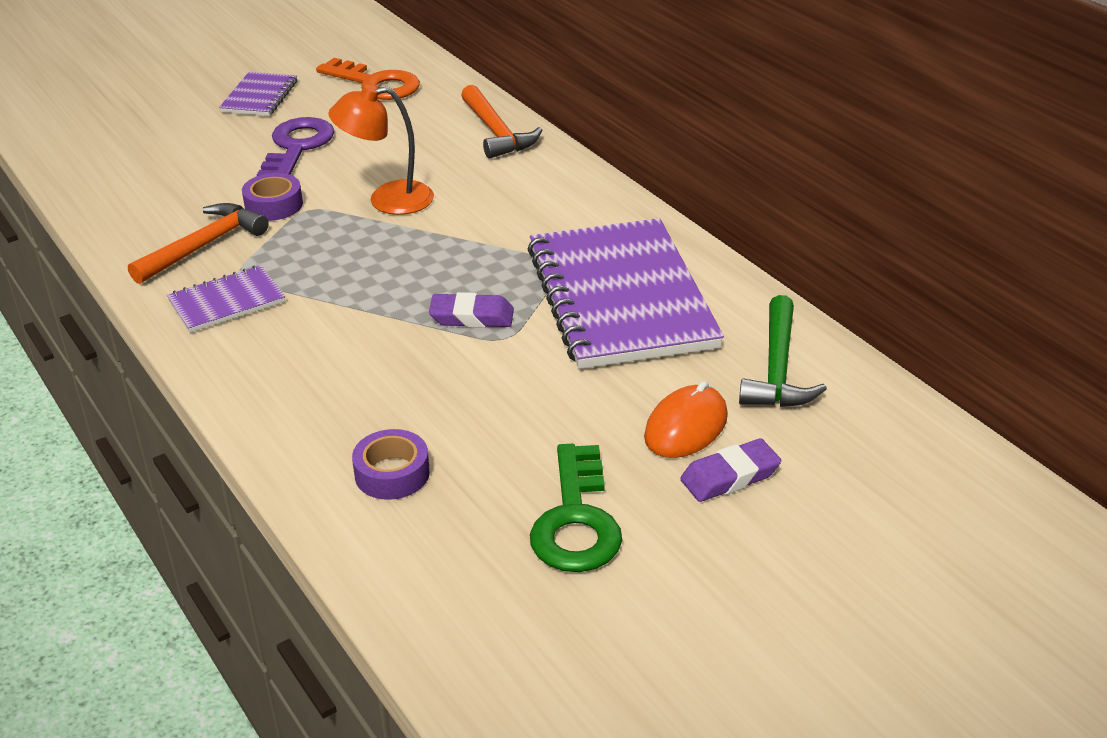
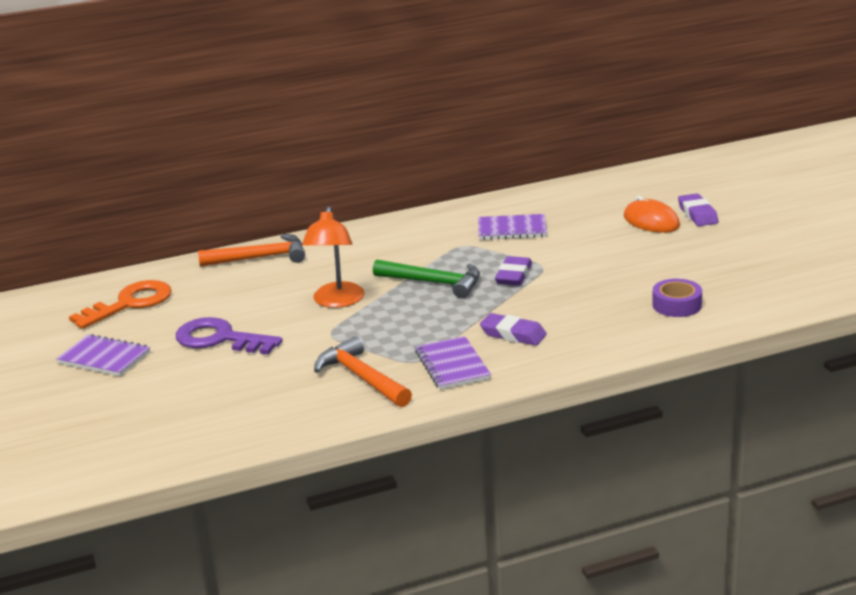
camera: 75 degrees left, 10 degrees down
(274, 205) = (313, 348): purple tape -> none
(303, 336) = (513, 334): none -> purple eraser
(576, 520) = (728, 255): green key -> none
(621, 297) = (512, 229): purple notebook -> purple notebook, size x0.46
(777, 369) = (604, 194): green hammer -> green hammer (434, 283)

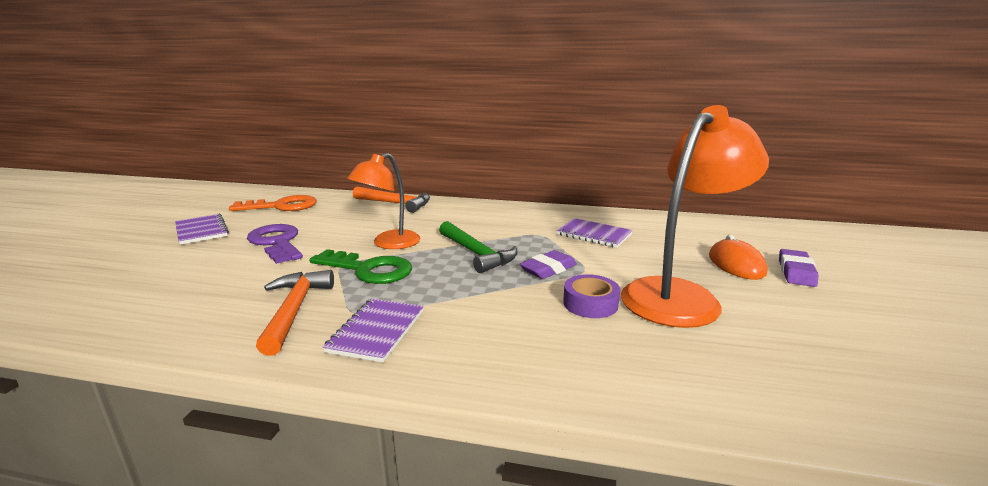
camera: 30 degrees right, 5 degrees down
(362, 329) = (368, 270): none -> green key
(513, 334) = (474, 323): purple eraser -> none
(633, 262) = (680, 295): none -> orange lamp
(676, 305) = (691, 361): purple tape -> purple tape (590, 304)

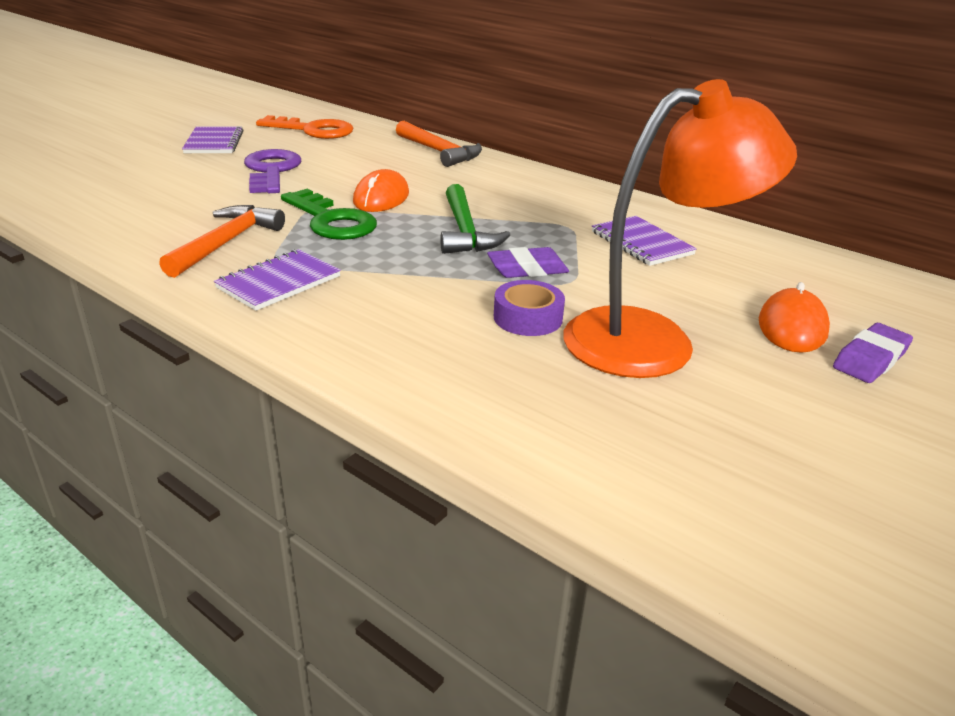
camera: 25 degrees right, 10 degrees up
(389, 244) = (381, 198): orange lamp -> orange mouse

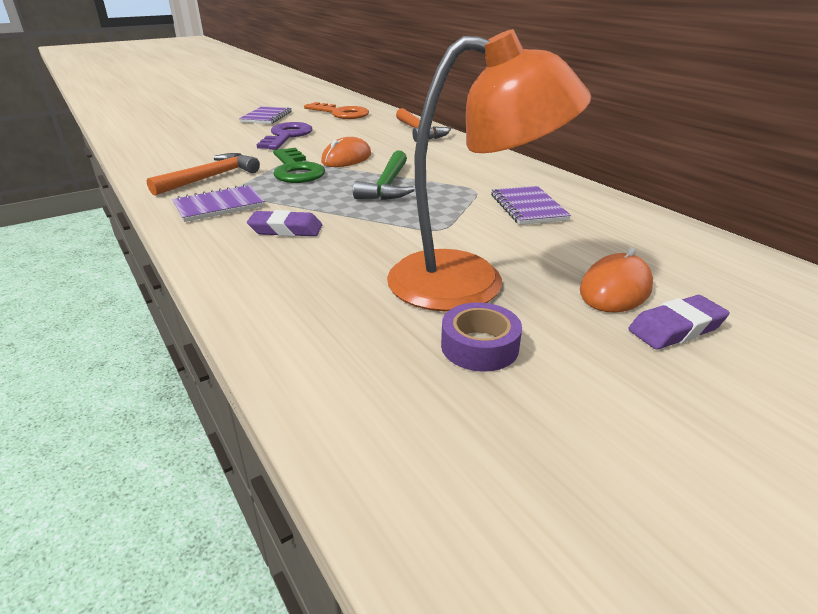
camera: 20 degrees right, 0 degrees up
(527, 269) = (412, 216): purple eraser -> purple eraser (286, 229)
(528, 318) = (378, 251): purple tape -> purple tape (479, 346)

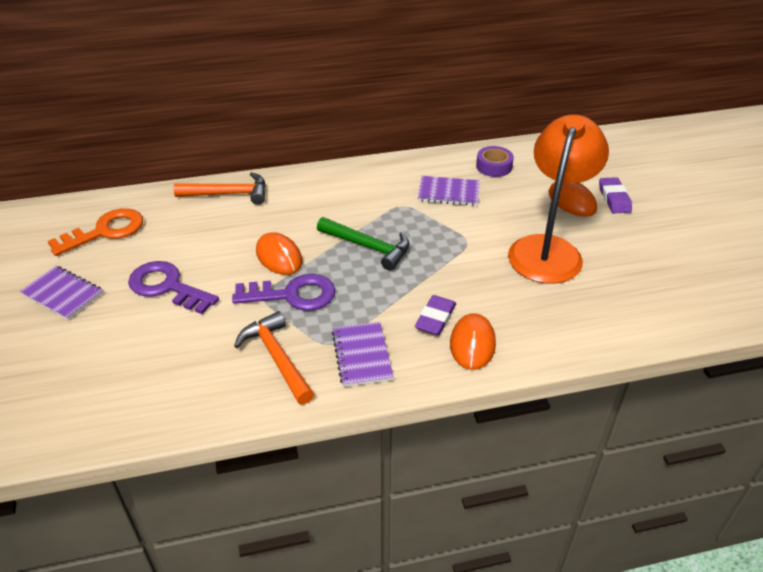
camera: 70 degrees left, 10 degrees up
(248, 254) = (472, 344): none -> orange mouse
(296, 170) = (293, 295): green key -> purple key
(479, 346) = (617, 265): purple tape -> purple tape (494, 166)

